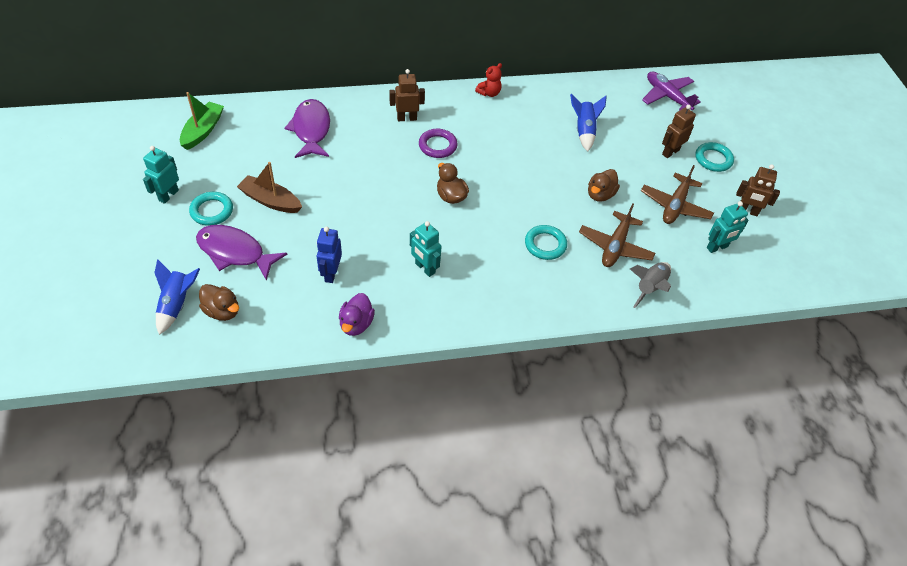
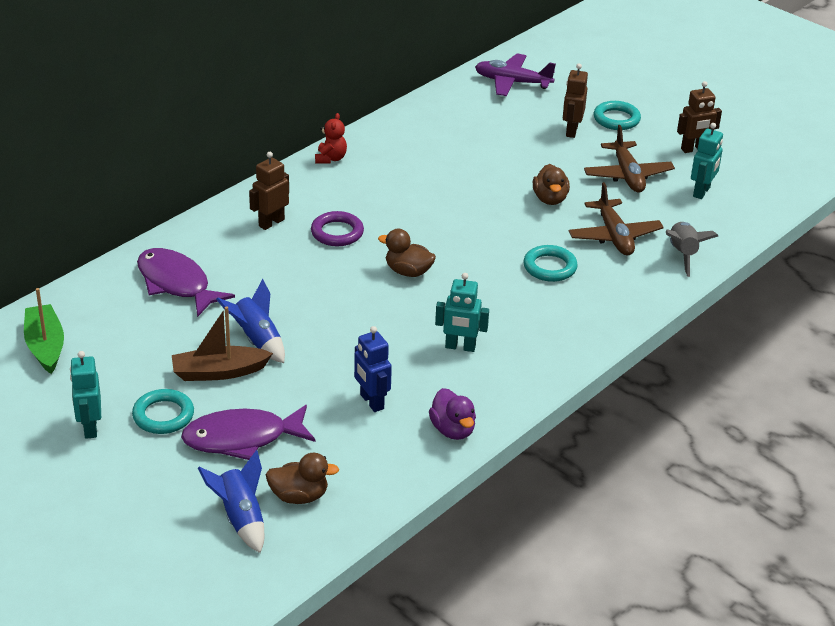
camera: 35 degrees left, 15 degrees down
(584, 131) = (469, 150): blue rocket -> blue rocket (257, 340)

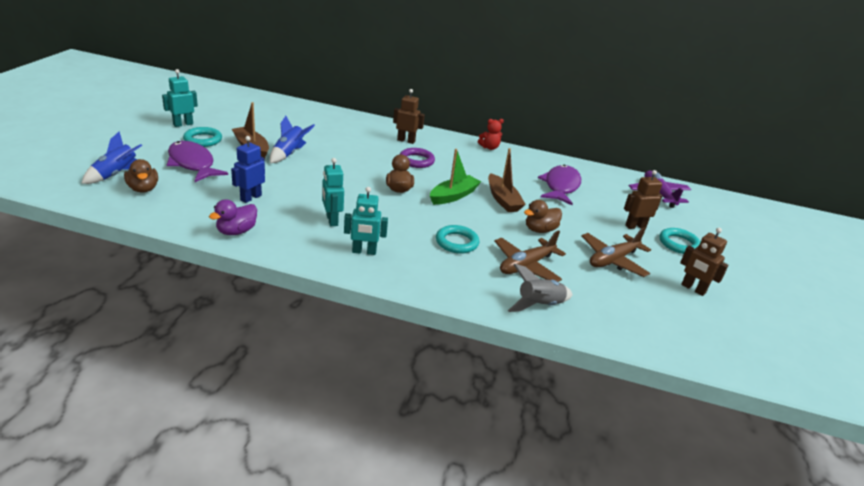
camera: 60 degrees right, 5 degrees down
(45, 346) = (246, 104): green boat -> green boat (453, 196)
(176, 284) = (324, 125): purple fish -> purple fish (560, 186)
(472, 200) = (502, 200): none -> brown boat
(702, 192) = (638, 302): turquoise robot -> turquoise robot (364, 252)

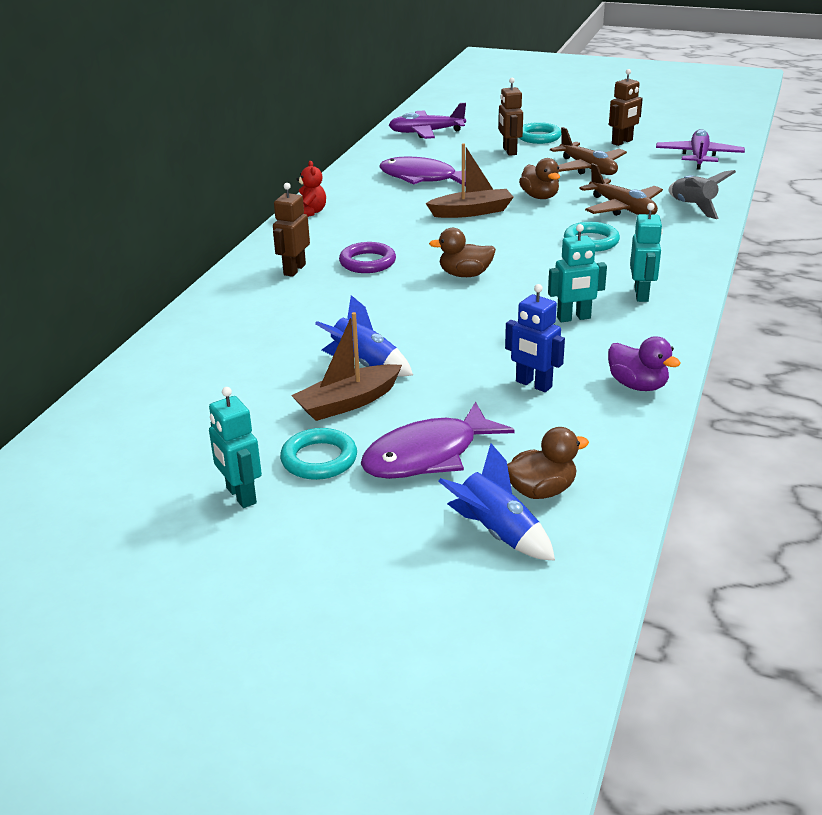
camera: 80 degrees left, 0 degrees up
(453, 196) = (472, 240): green boat -> none
(676, 332) = (698, 157): none -> purple plane

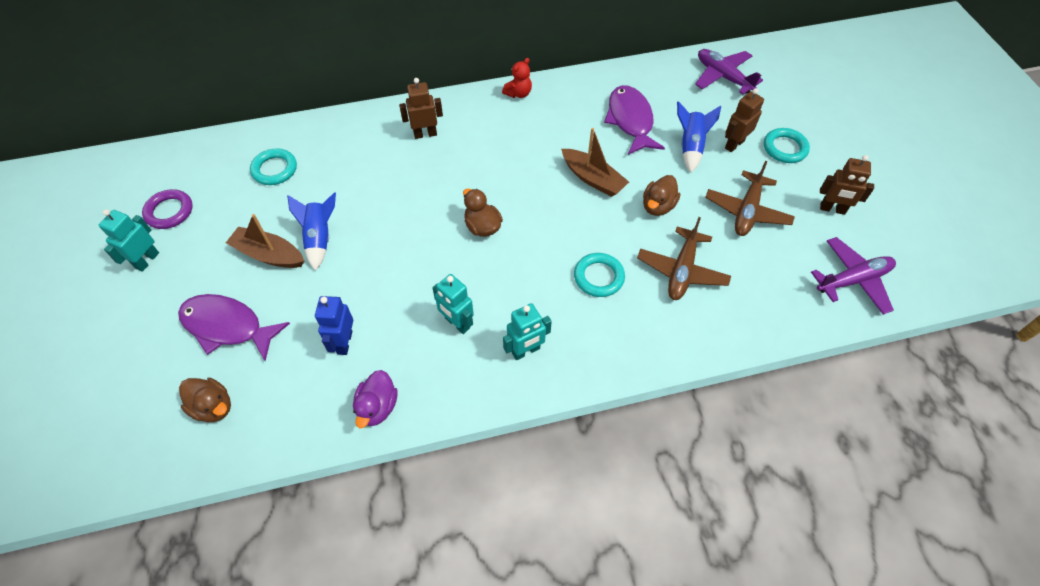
camera: 55 degrees right, 25 degrees up
(319, 459) = (199, 275): turquoise ring -> turquoise ring (274, 169)
(367, 262) = (463, 164): purple ring -> purple ring (169, 212)
(497, 533) = (158, 404): blue rocket -> blue rocket (690, 147)
(693, 207) = (728, 320): grey rocket -> none

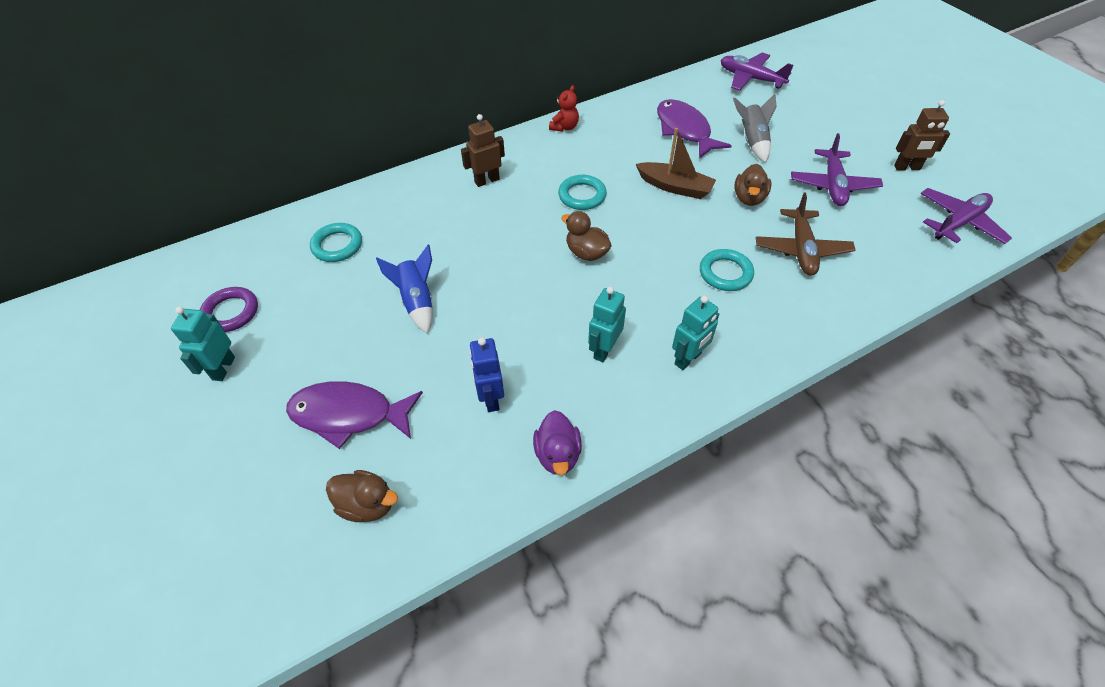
camera: 15 degrees left, 5 degrees down
(269, 255) = (366, 330): brown boat -> none
(457, 323) = (604, 350): turquoise robot -> turquoise robot turned 90 degrees clockwise
(690, 147) = (752, 141): blue rocket -> grey rocket
(734, 144) = (790, 132): brown robot -> none
(747, 211) = (833, 185): brown plane -> purple plane
(784, 148) = (837, 126): turquoise ring -> turquoise ring (582, 195)

